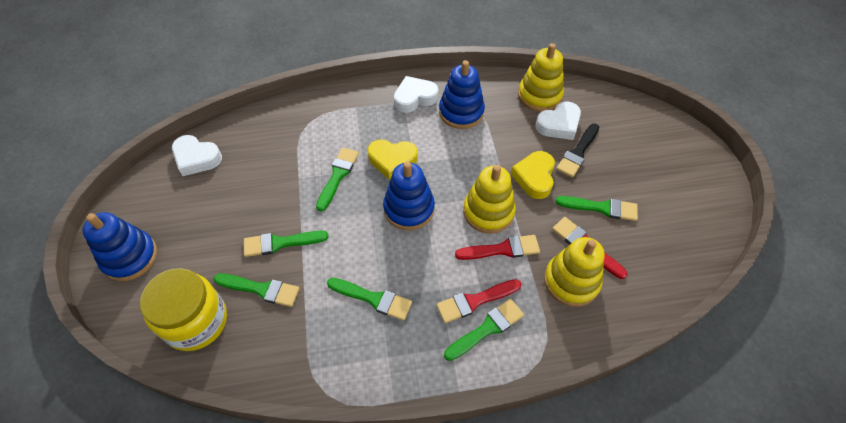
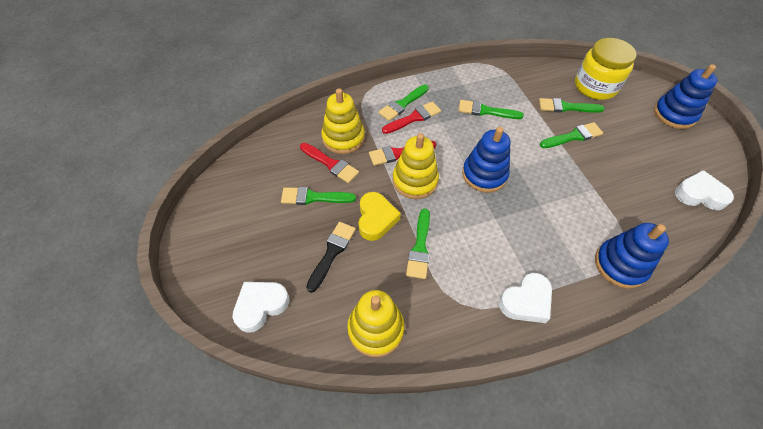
camera: 170 degrees right, 0 degrees up
(338, 175) = (560, 195): green brush -> green brush (420, 247)
(392, 160) = (517, 217): yellow heart -> none
(461, 112) = (466, 288): blue stacking toy -> blue stacking toy (620, 265)
(559, 124) = (352, 287): white heart -> white heart (261, 306)

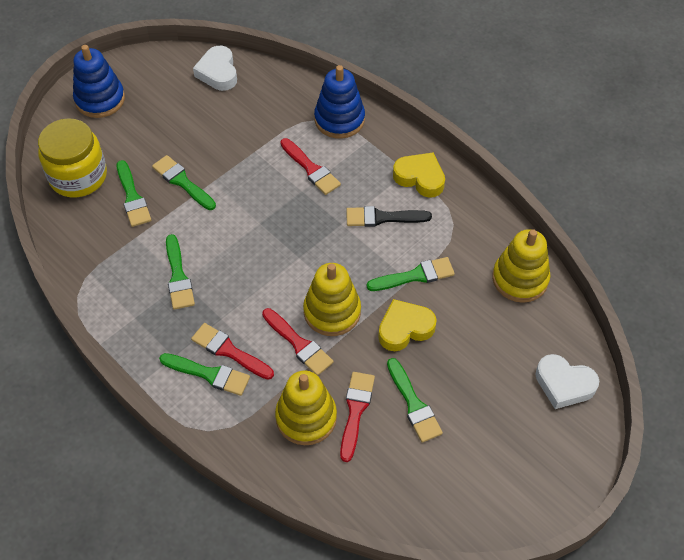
camera: 115 degrees left, 0 degrees up
(332, 252) = (469, 351): black brush -> black brush (382, 218)
(484, 174) = (286, 249): blue stacking toy -> none
(526, 301) = (420, 178): white heart -> yellow heart
(563, 220) = (311, 169): none -> red brush

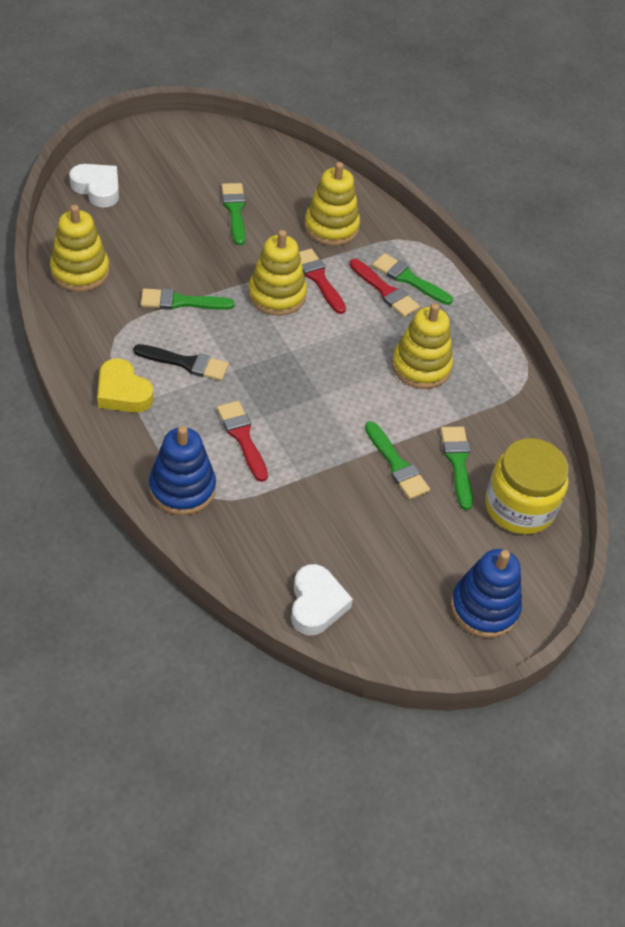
camera: 170 degrees left, 5 degrees down
(178, 277) = (421, 366): green brush -> yellow stacking toy
(355, 411) = (287, 220): red brush -> none
(405, 328) = (214, 264): yellow heart -> none

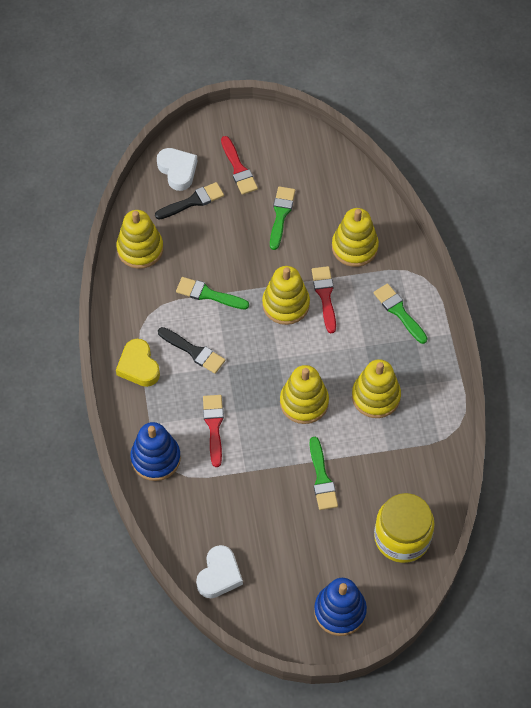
camera: 25 degrees right, 10 degrees up
(127, 215) = (193, 201): none -> black brush
(340, 389) = (304, 402): none -> yellow stacking toy
(385, 291) = (375, 319): red brush -> red brush (238, 169)
(457, 462) = (370, 488): green brush -> none

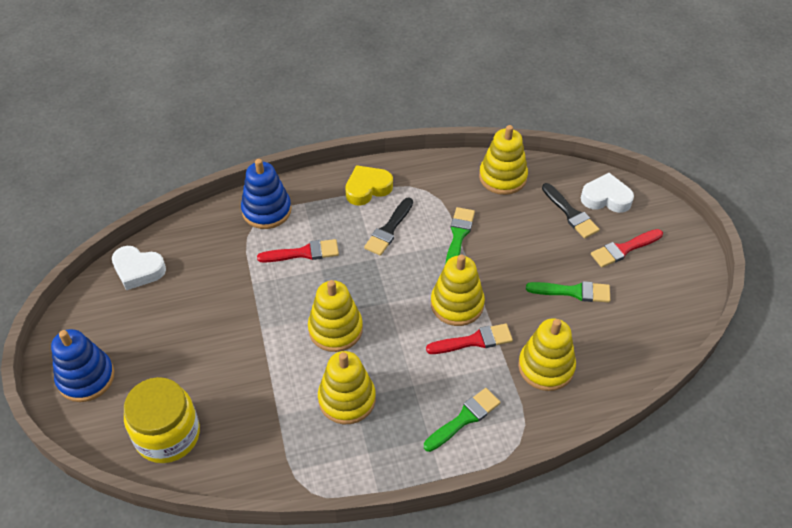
camera: 85 degrees right, 10 degrees down
(177, 170) = (606, 198): white heart -> white heart turned 135 degrees counterclockwise
(322, 478) = (243, 351): green brush -> none

